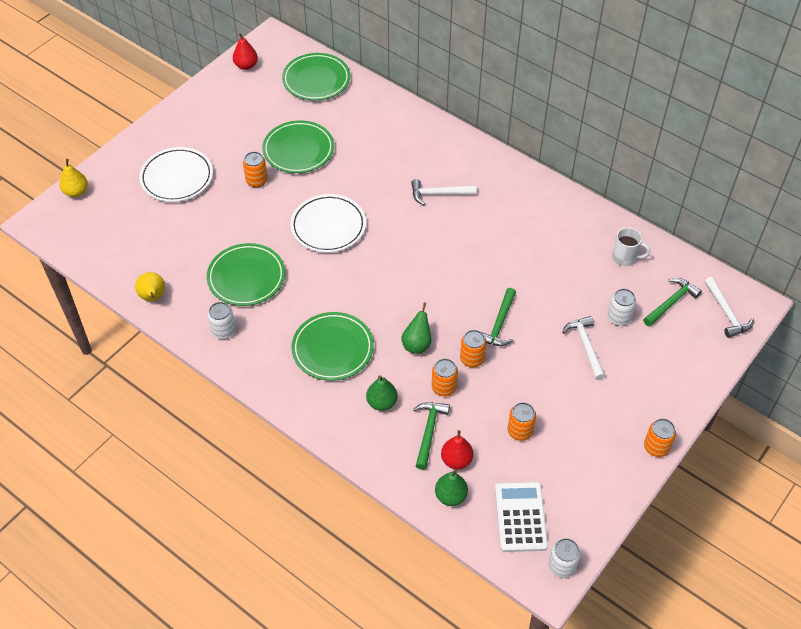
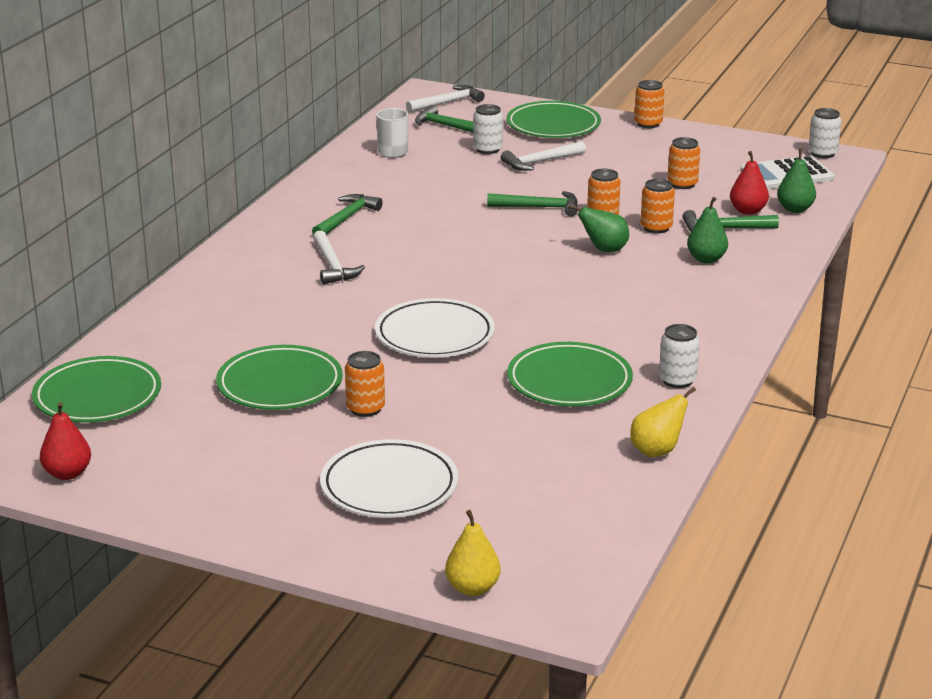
camera: 105 degrees left, 25 degrees down
(332, 349) = (650, 300): green plate -> green plate (553, 125)
(510, 212) = (346, 218): none -> green hammer

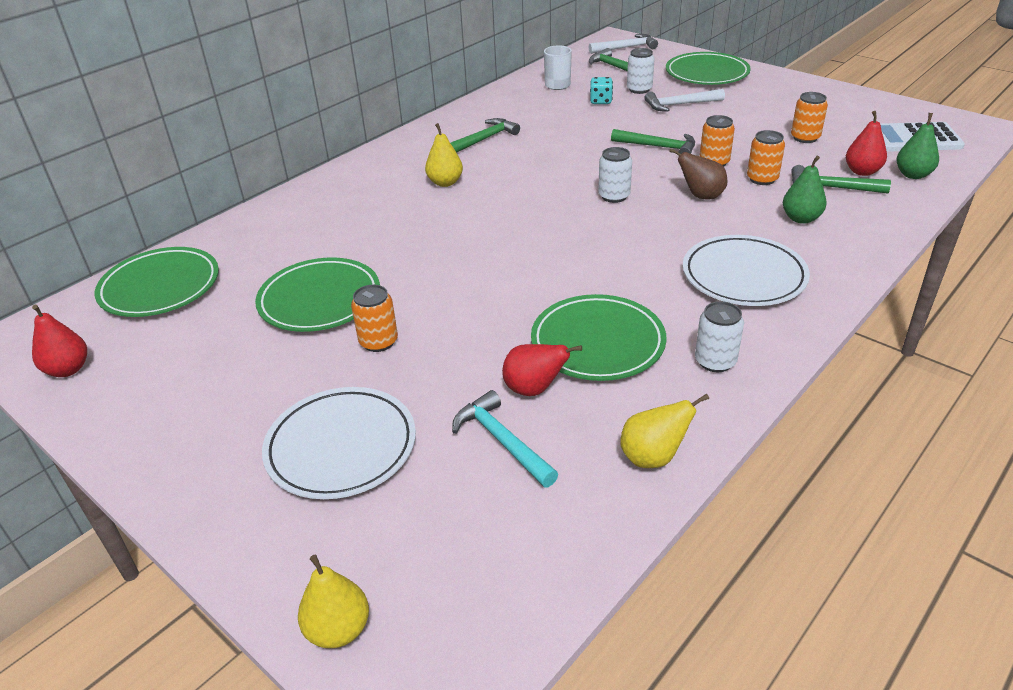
camera: 20 degrees right, 10 degrees up
(333, 266) = (445, 182): white hammer -> yellow pear
(434, 335) = (493, 266): white plate -> white plate (743, 276)
(452, 166) = (600, 101): none -> turquoise dice
(527, 460) = (502, 441): none -> turquoise hammer
(533, 422) = (534, 389): none -> red pear
(604, 250) = (701, 196): green pear -> brown pear
(648, 124) = (794, 79): orange can -> none
(822, 153) = (958, 121): white can -> white can (614, 196)

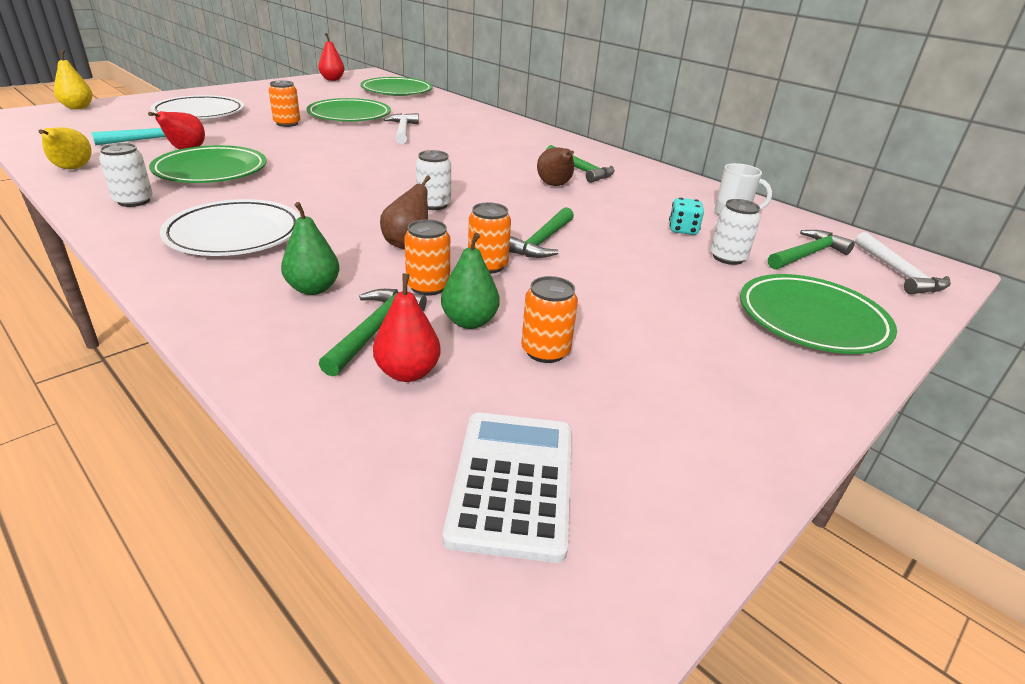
camera: 90 degrees right, 5 degrees down
(445, 182) = (496, 152): yellow pear -> none
(533, 148) = (555, 185): none -> brown pear
(680, 105) = (675, 276): white hammer -> white hammer (402, 131)
(913, 175) = (369, 424): green pear -> green pear (469, 322)

